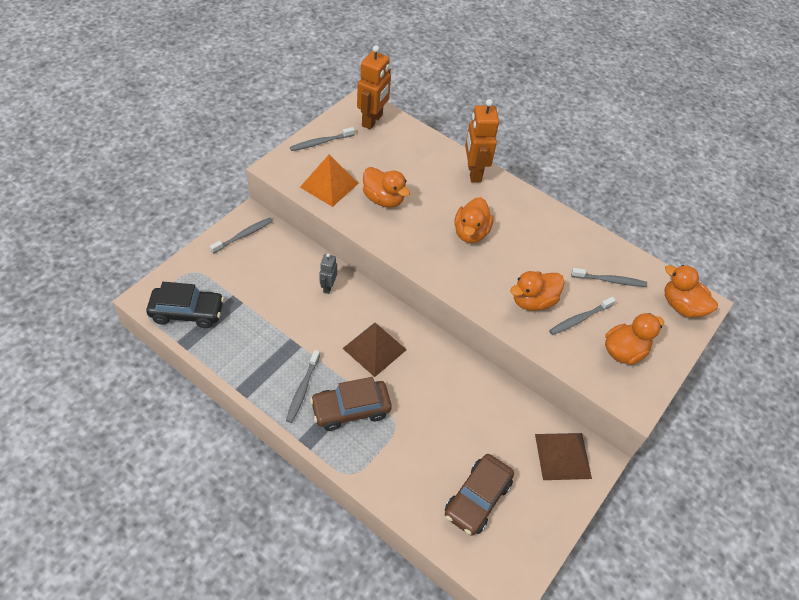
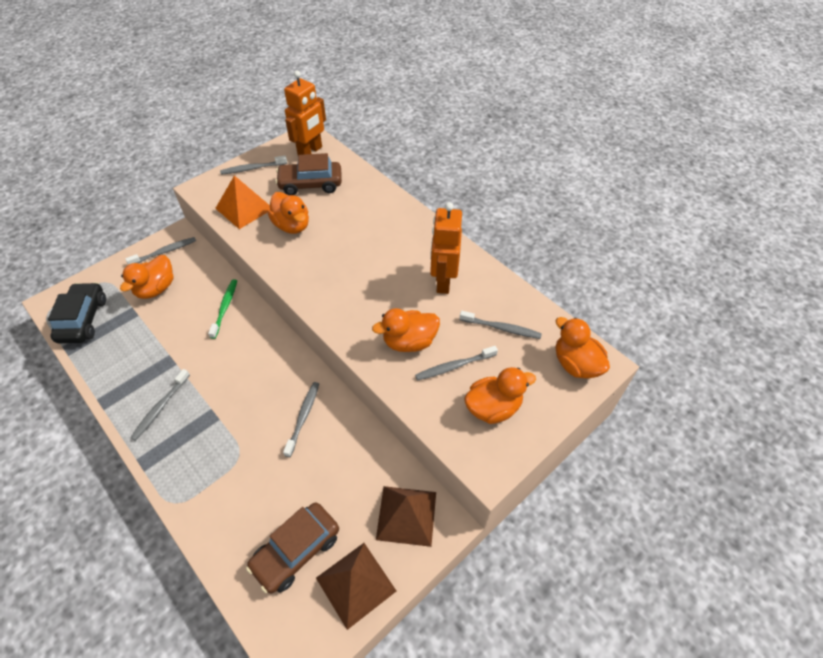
camera: 15 degrees right, 0 degrees up
(187, 312) = (83, 319): black car -> black car turned 105 degrees counterclockwise
(328, 287) = (225, 308): grey robot -> green toothbrush
(351, 409) = (200, 434): brown car -> brown car (310, 184)
(374, 349) = (247, 374): brown pyramid -> brown pyramid (356, 584)
(442, 382) = (303, 417): none -> grey toothbrush
(470, 233) = (368, 265): orange duck -> orange duck (156, 288)
(473, 172) = (392, 207): orange robot -> orange robot (443, 281)

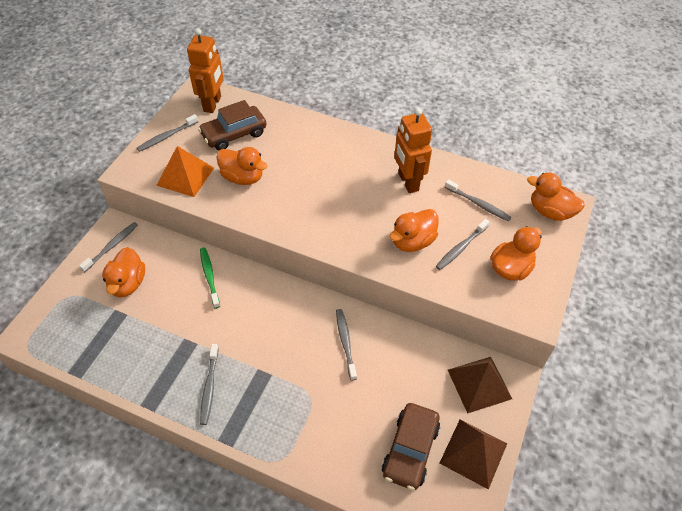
camera: 25 degrees left, 0 degrees up
(83, 319) = (72, 339): black car -> none
(501, 328) = (478, 204): grey toothbrush -> grey toothbrush turned 45 degrees clockwise

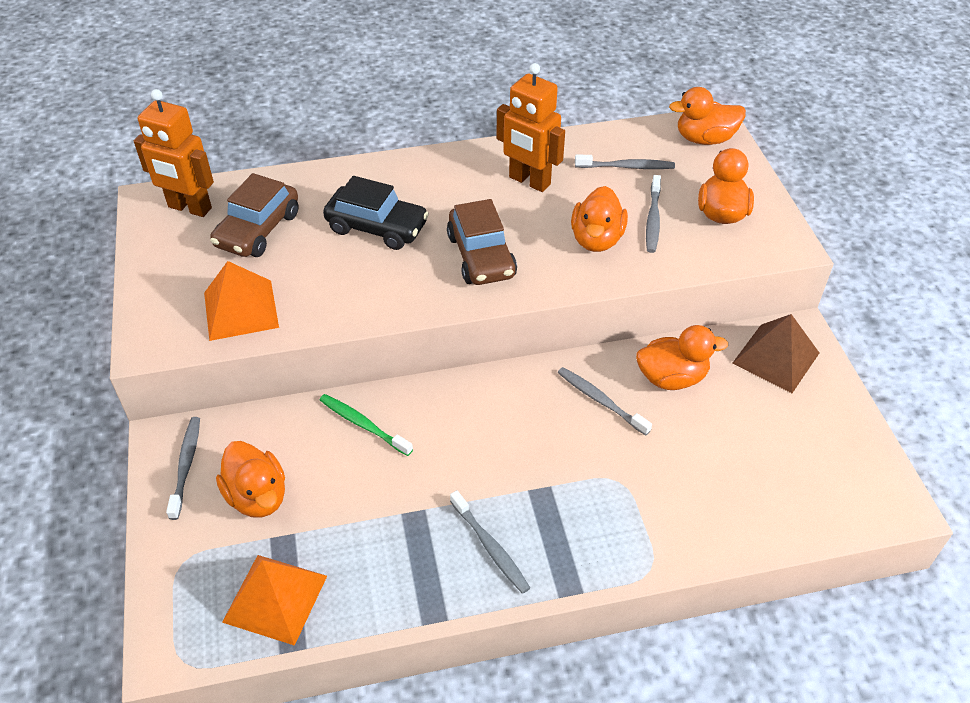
camera: 35 degrees left, 5 degrees down
(89, 343) = (275, 598): none -> orange pyramid
(167, 136) = (163, 276): grey toothbrush -> none
(213, 104) = (189, 208): orange robot -> orange robot turned 135 degrees clockwise
(243, 177) = (322, 273): orange duck -> orange duck (671, 378)
(295, 165) = (377, 227): none -> black car
(410, 450) = (773, 465): brown car -> brown car (481, 256)
(473, 453) = (834, 427): brown pyramid -> none

